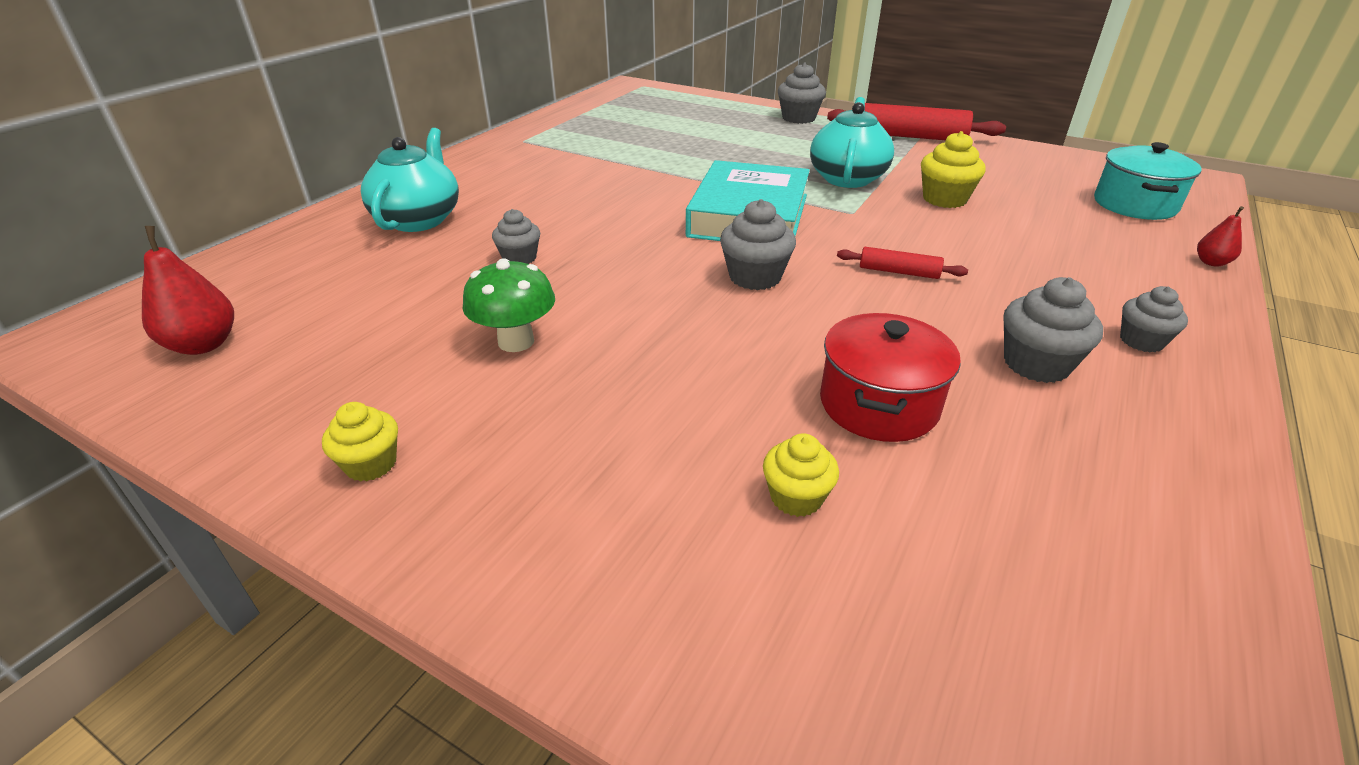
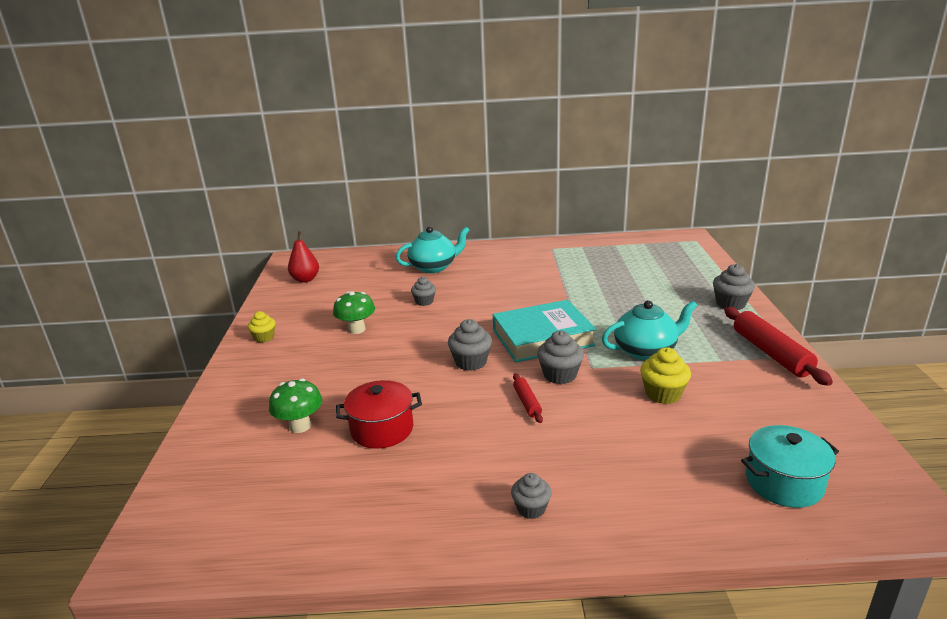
camera: 60 degrees right, 10 degrees down
(796, 497) = (300, 426): yellow cupcake -> green mushroom
(1036, 364) = (463, 471): grey cupcake -> grey cupcake (560, 375)
(1211, 262) = (706, 534): red pear -> none

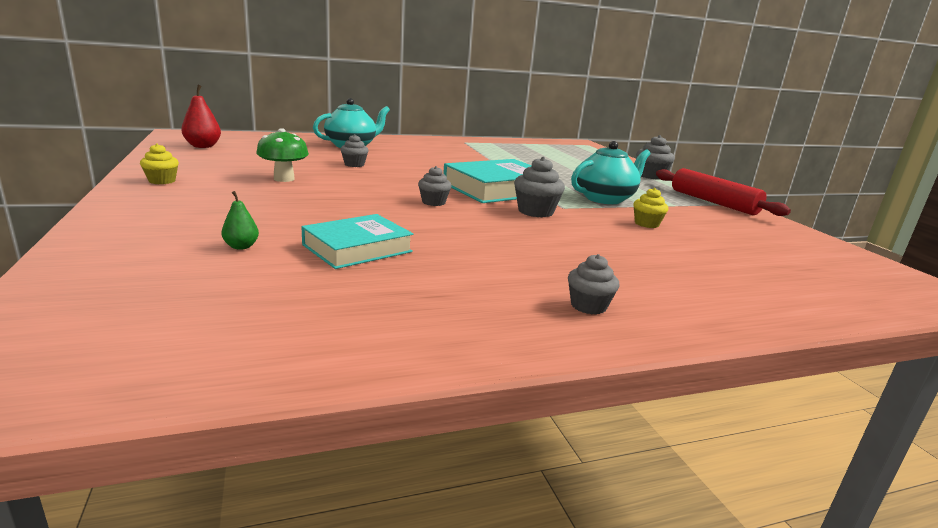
camera: 20 degrees left, 5 degrees down
(300, 426) = (241, 246): green mushroom -> green pear
(382, 429) = (357, 248): red pot -> turquoise book
(471, 362) = (433, 202): grey cupcake -> grey cupcake, size x0.67
(527, 402) = (517, 229): red rolling pin -> none
(663, 394) = (646, 224): yellow cupcake -> yellow cupcake, size x0.67
(784, 483) = (815, 278): turquoise pot -> none

